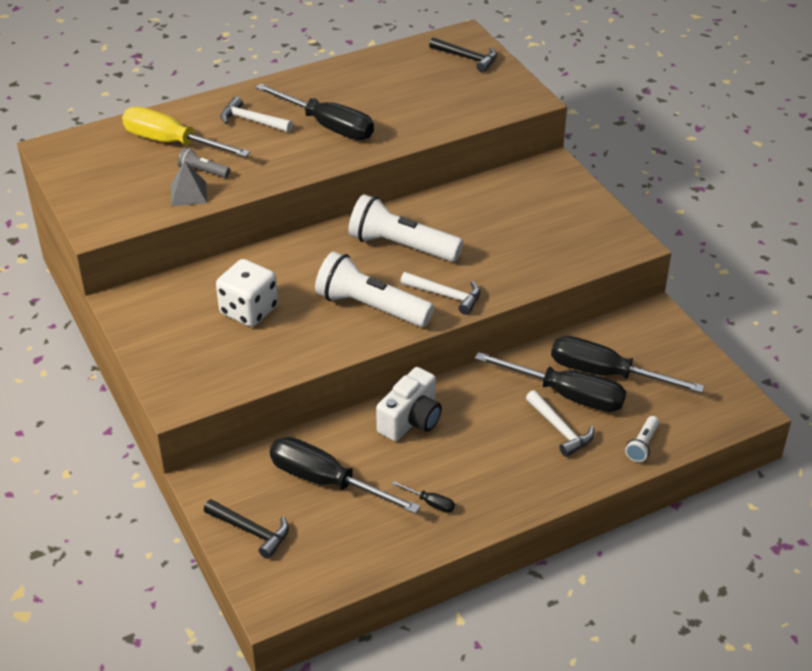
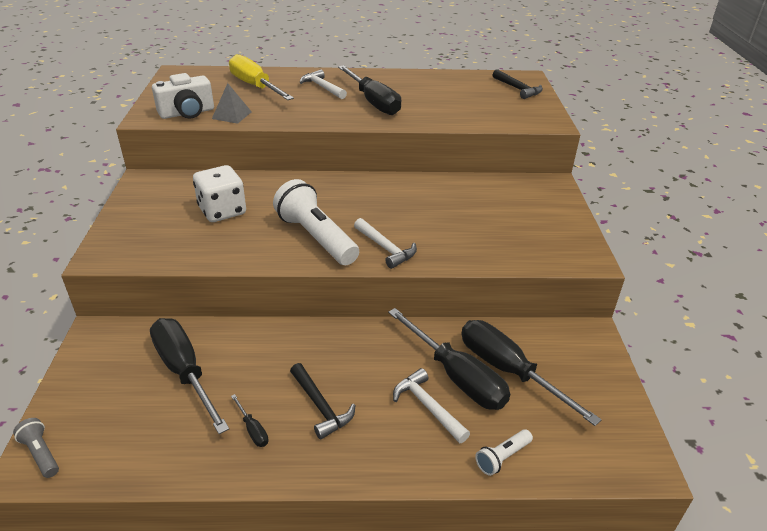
camera: 25 degrees right, 5 degrees down
(203, 171) = (256, 106): grey flashlight -> grey flashlight (41, 453)
(251, 531) = (85, 390): black hammer -> black hammer (320, 406)
(401, 246) = (380, 203): white flashlight -> none
(411, 420) = (300, 346): white camera -> white camera (187, 113)
(560, 429) = (428, 407): white hammer -> white hammer turned 150 degrees clockwise

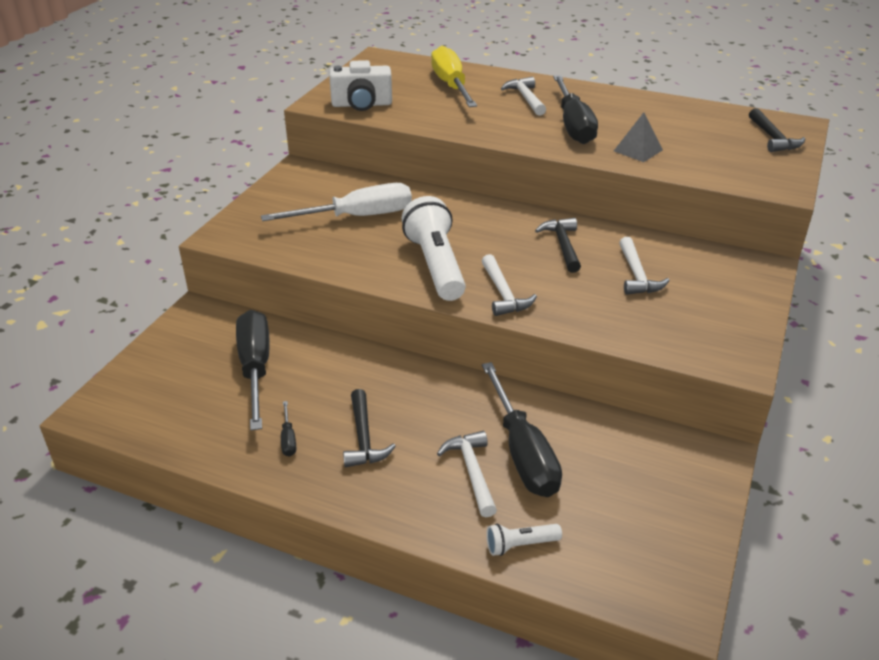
camera: 25 degrees right, 0 degrees up
(41, 453) = (103, 402): grey flashlight -> none
(222, 211) = (357, 217): white dice -> white screwdriver
(232, 115) = (406, 114): grey pyramid -> grey pyramid (638, 150)
(406, 199) = (562, 245): none -> black hammer
(474, 209) = (637, 275): none -> white hammer
(508, 371) = (585, 464): black screwdriver -> none

